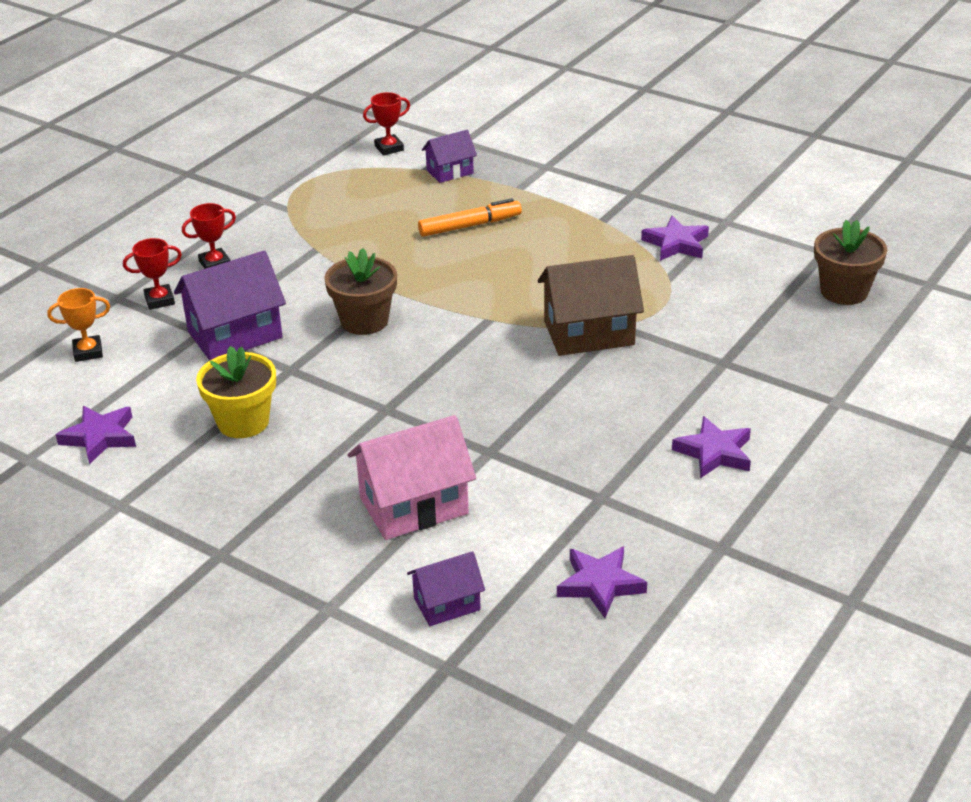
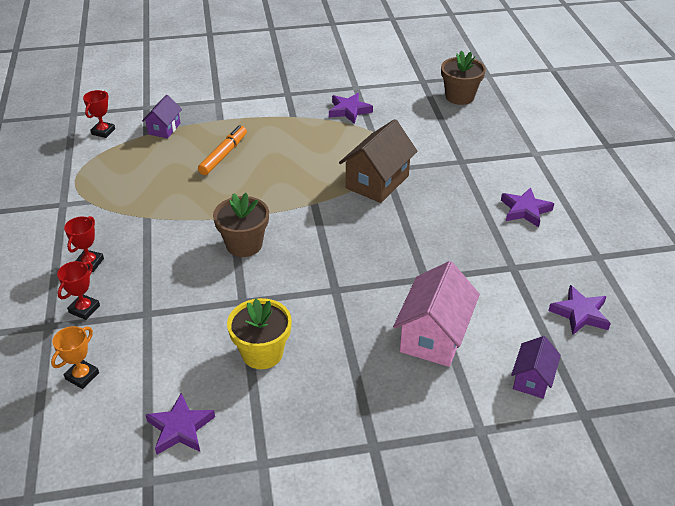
camera: 45 degrees left, 5 degrees up
(235, 335) = (173, 301): purple house -> none

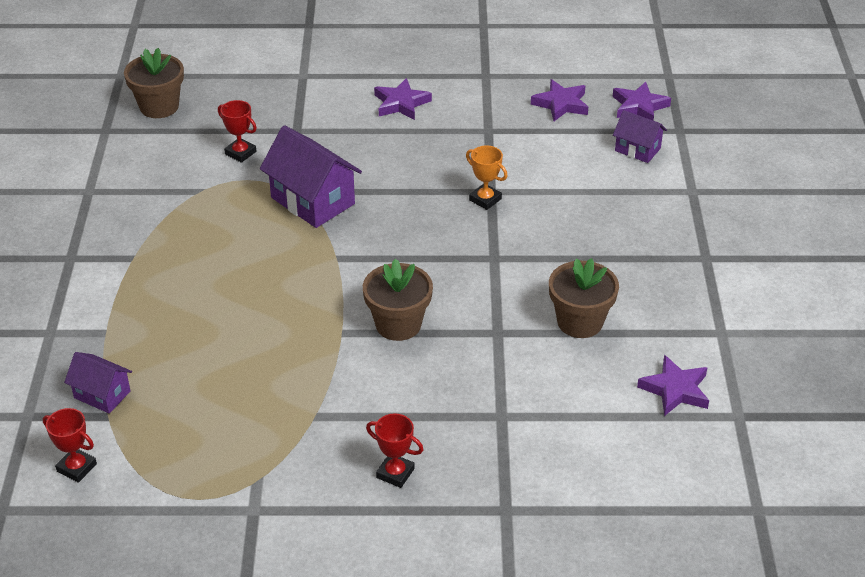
camera: 80 degrees left, 0 degrees up
(82, 376) = (594, 472): orange trophy -> orange trophy (485, 199)
(84, 309) = (483, 475): red trophy -> red trophy (240, 153)
(223, 155) = (199, 333): orange marker -> none
(262, 353) = (580, 322): yellow flower pot -> brown flower pot
(349, 110) = (145, 204): purple star -> purple star (639, 106)
(377, 182) = (312, 201): brown house -> purple house
(434, 336) = (575, 198): pink house -> none

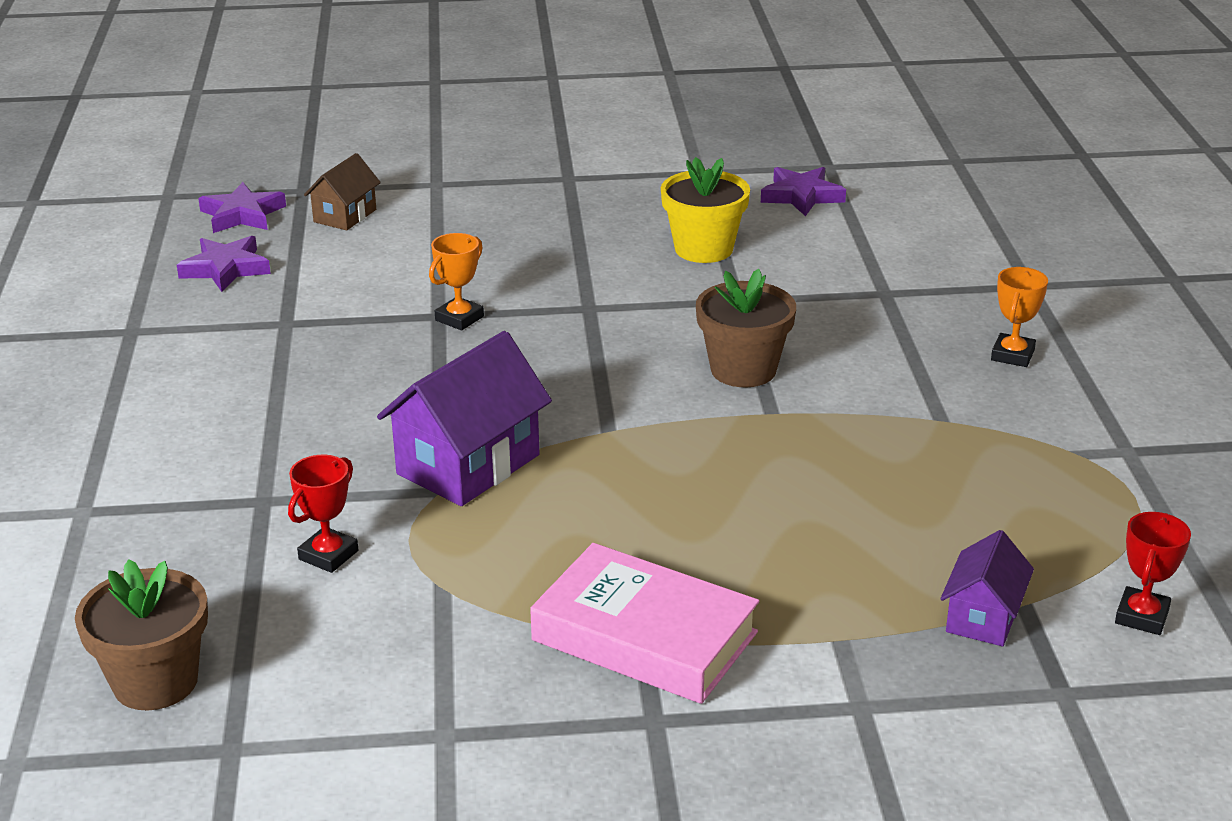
camera: 95 degrees left, 10 degrees down
(135, 258) = (644, 636): none -> pink book
(395, 473) = (1012, 355): red trophy -> orange trophy
(401, 103) = (198, 401): purple star -> none
(580, 322) = (703, 249): brown flower pot -> yellow flower pot
(637, 149) = (345, 216): purple house -> brown house

